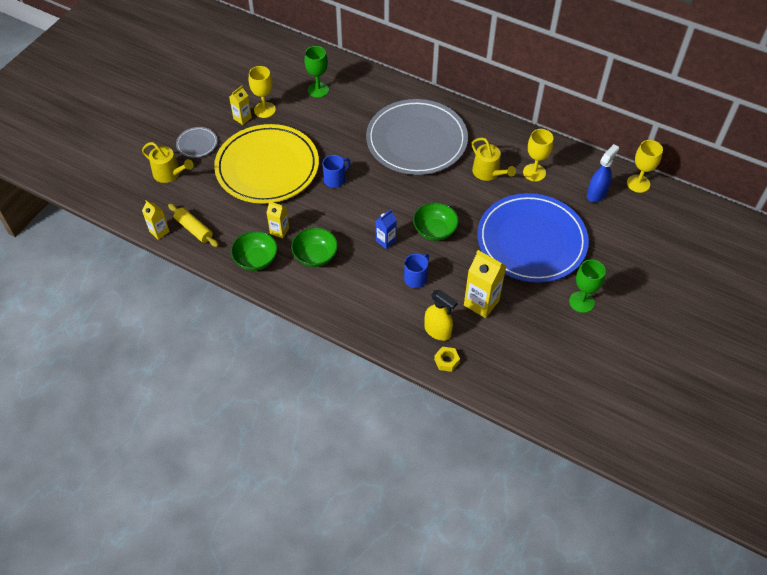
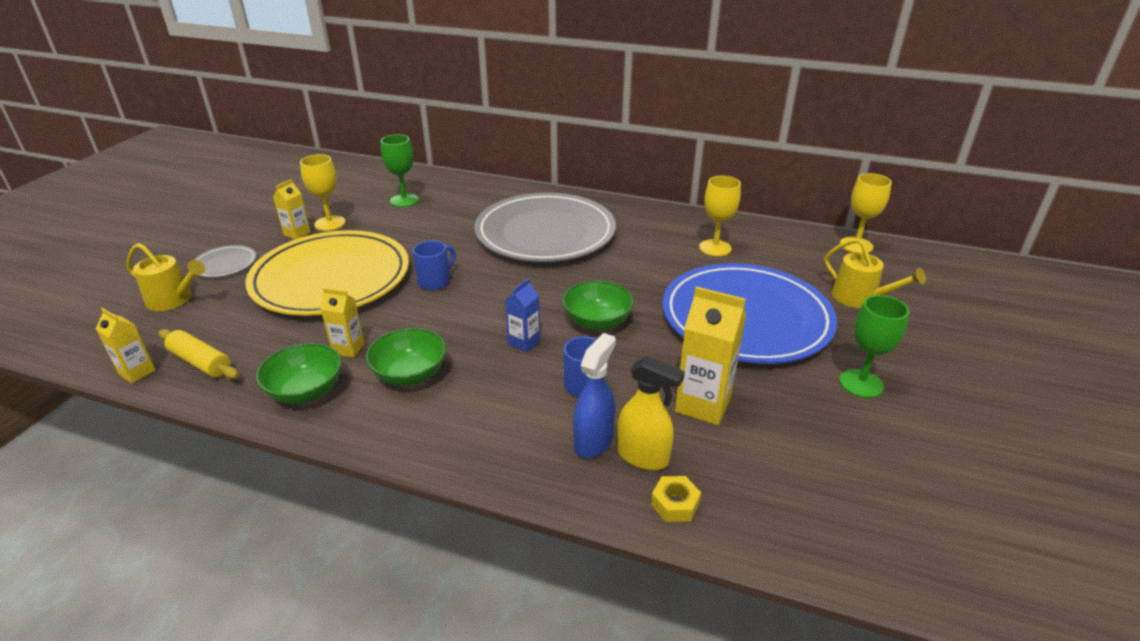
camera: 10 degrees left, 20 degrees down
(488, 173) = (653, 254): yellow watering can -> yellow watering can (859, 298)
(596, 194) = (808, 260): blue spray bottle -> blue spray bottle (593, 441)

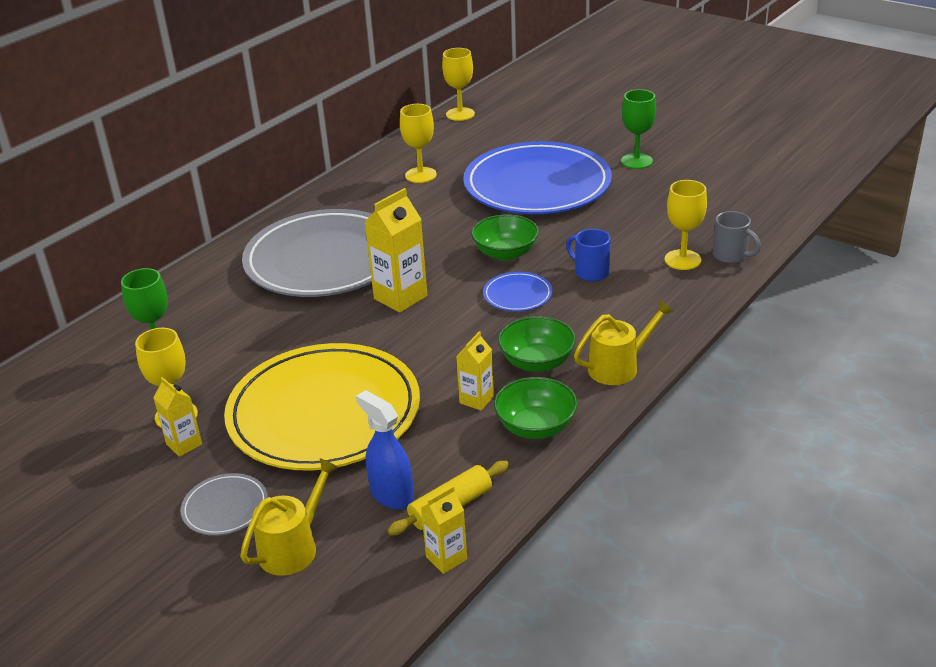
camera: 70 degrees left, 0 degrees up
(435, 281) = (379, 338): blue mug -> none
(524, 342) = (517, 295): blue carton -> blue plate
(593, 441) = (659, 278): blue spray bottle -> blue spray bottle (391, 495)
(643, 457) = (682, 260): yellow spray bottle -> yellow goblet
(674, 504) = (731, 256): yellow nut -> grey mug
(702, 405) = (635, 225): yellow carton -> yellow carton (400, 297)
(859, 298) = (536, 134): yellow watering can -> yellow watering can (618, 367)

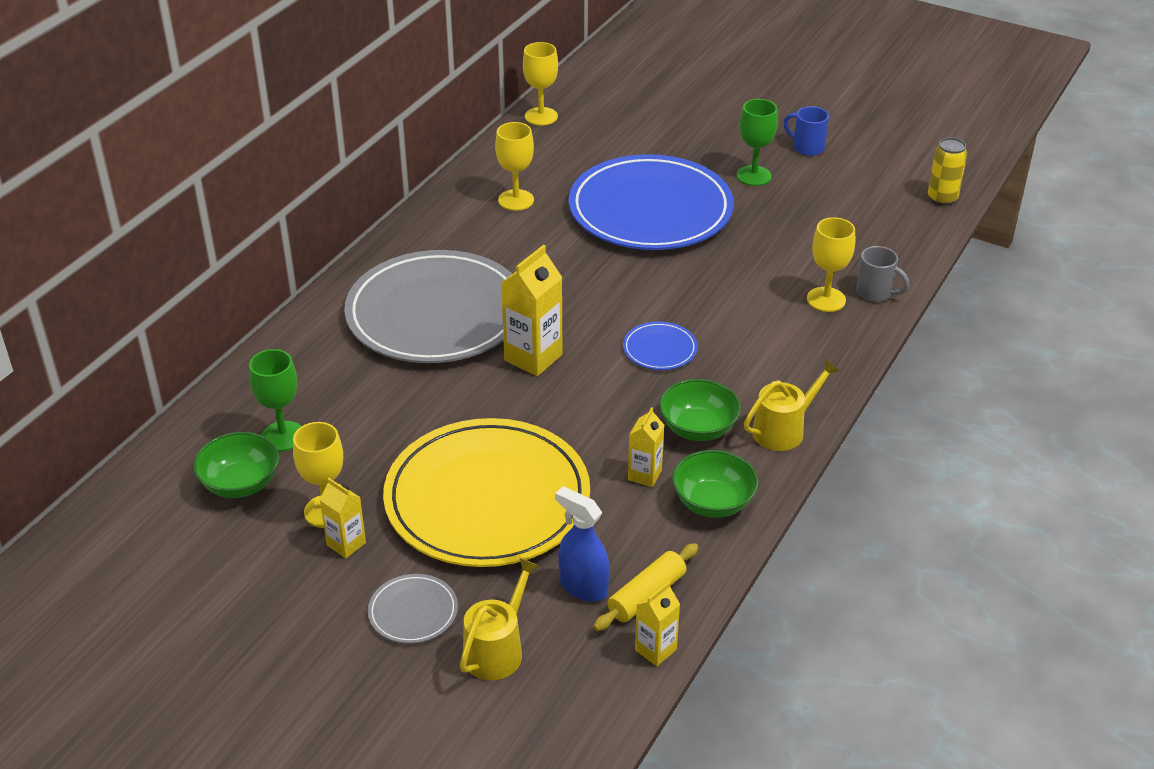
camera: 10 degrees left, 5 degrees up
(505, 253) = (635, 298): green bowl -> green bowl (240, 483)
(590, 272) = (731, 318): blue mug -> blue mug (807, 147)
(808, 182) = (942, 198): none -> yellow can

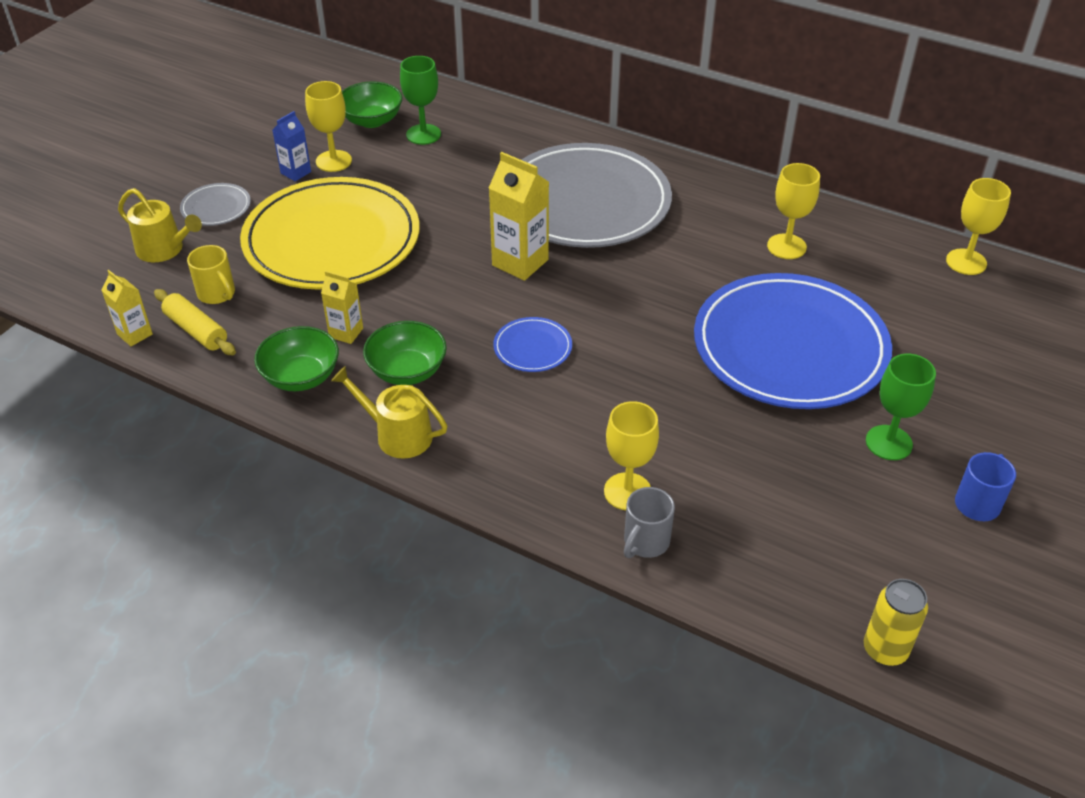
camera: 90 degrees right, 5 degrees up
(346, 544) = (296, 172): yellow carton -> blue carton
(583, 586) = (217, 294): blue spray bottle -> yellow mug
(783, 430) = (397, 435): yellow watering can -> yellow watering can turned 150 degrees clockwise

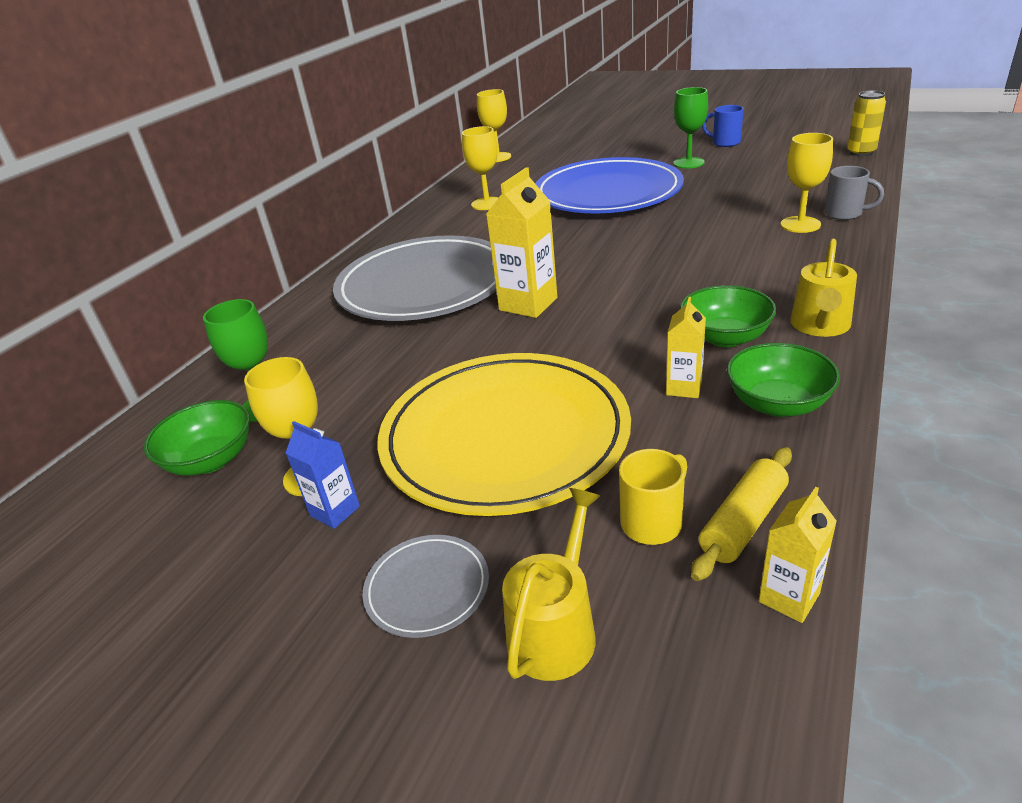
camera: 90 degrees left, 10 degrees down
(532, 348) = (655, 280): blue plate -> none

